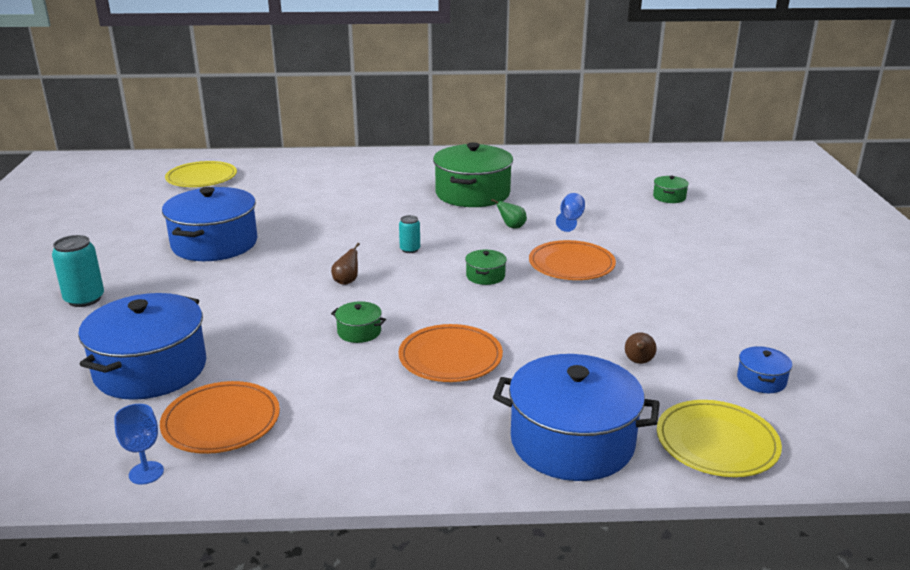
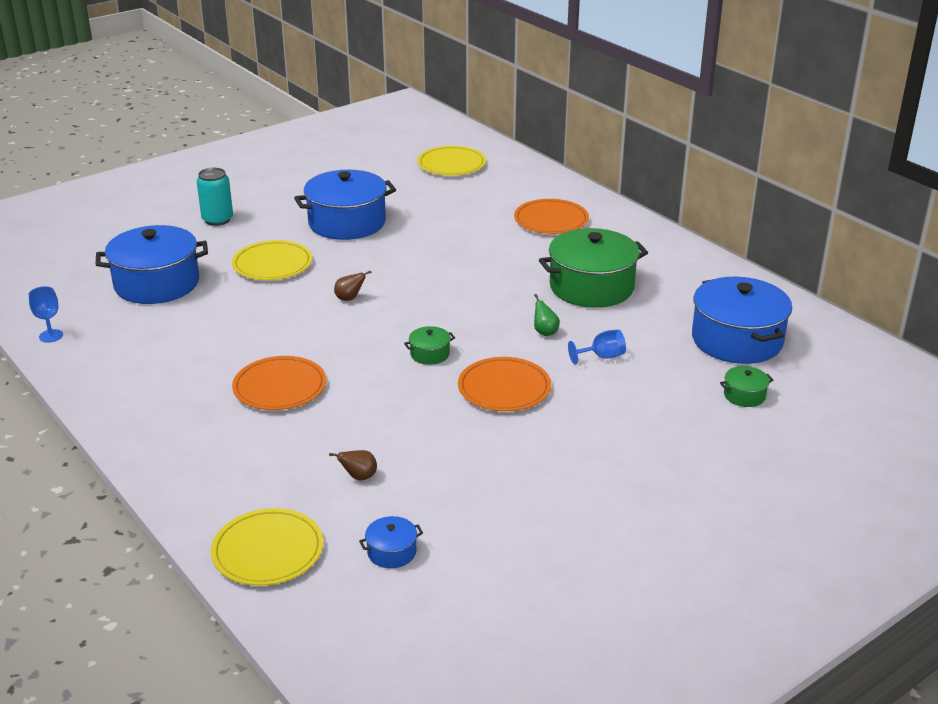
camera: 55 degrees right, 5 degrees up
(221, 421) = (121, 335): orange plate -> orange plate (551, 220)
(225, 297) = (272, 264): none -> yellow plate
(359, 332) = (278, 335): green pot -> none
(410, 249) = (436, 302): turquoise can -> none
(572, 442) = (211, 480): blue pot -> blue pot (737, 340)

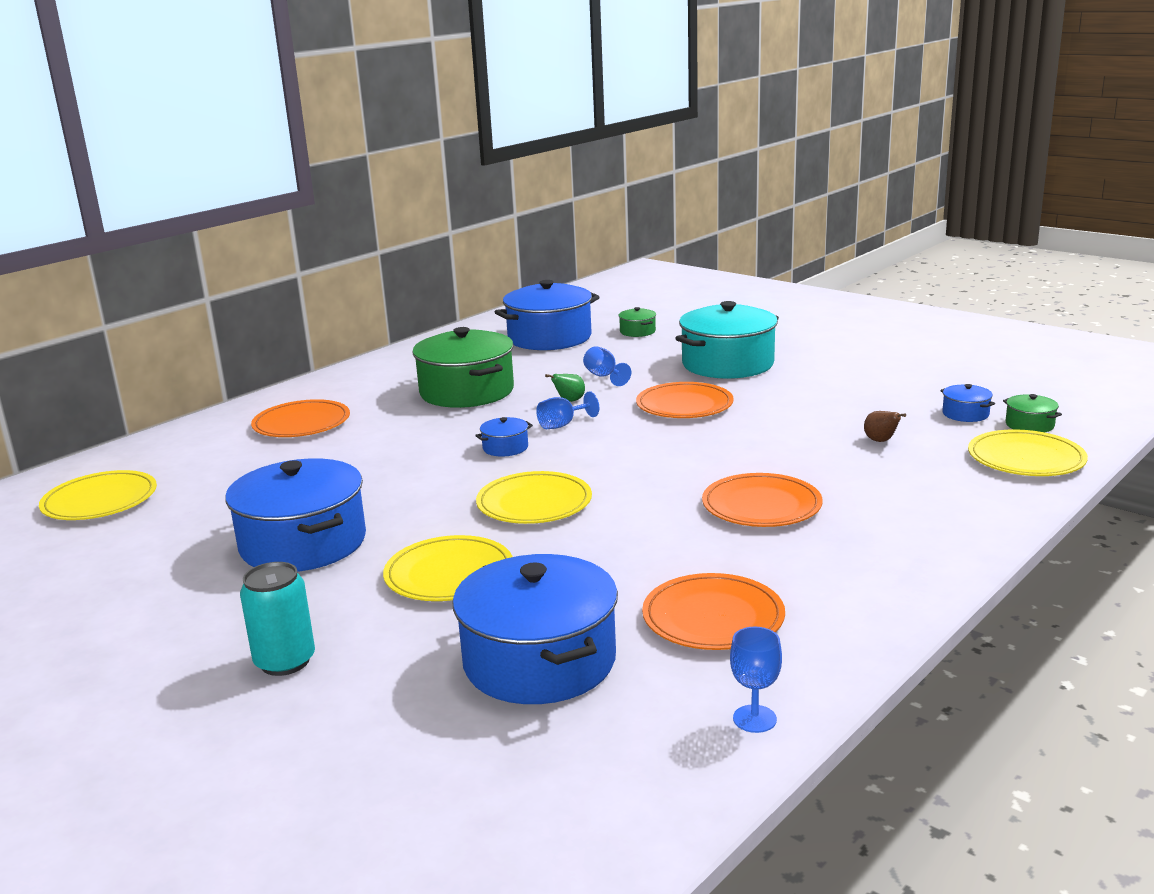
camera: 100 degrees left, 10 degrees down
(152, 341) = (713, 617): none -> orange plate
(349, 298) = (534, 503): brown pear -> yellow plate
(430, 354) = (641, 443): green pot -> green pot (1029, 425)
(455, 295) = (505, 448): none -> blue pot
(489, 323) = (562, 425): none -> blue goblet
(610, 434) = (727, 364): none -> turquoise pot

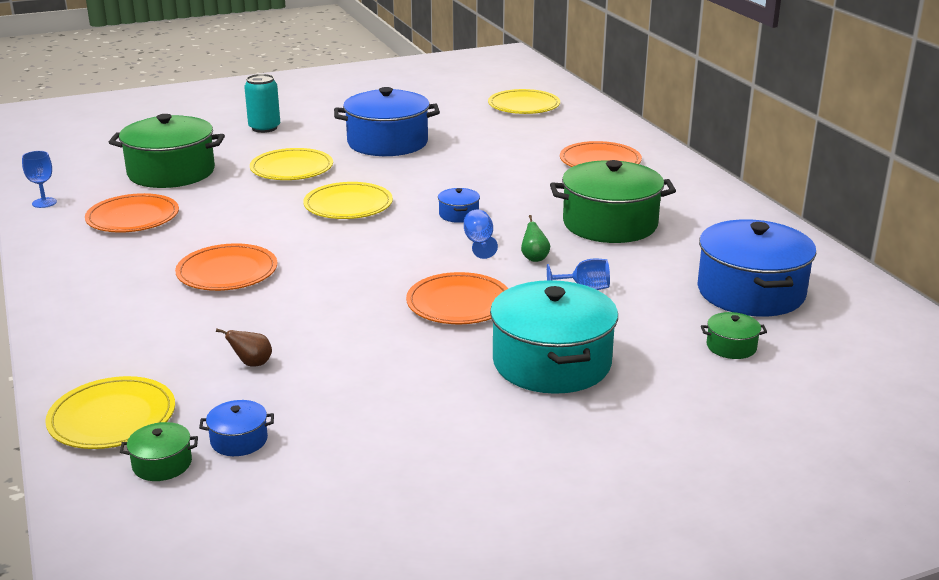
camera: 115 degrees right, 5 degrees up
(539, 661) = (171, 172): blue pot -> green pot

